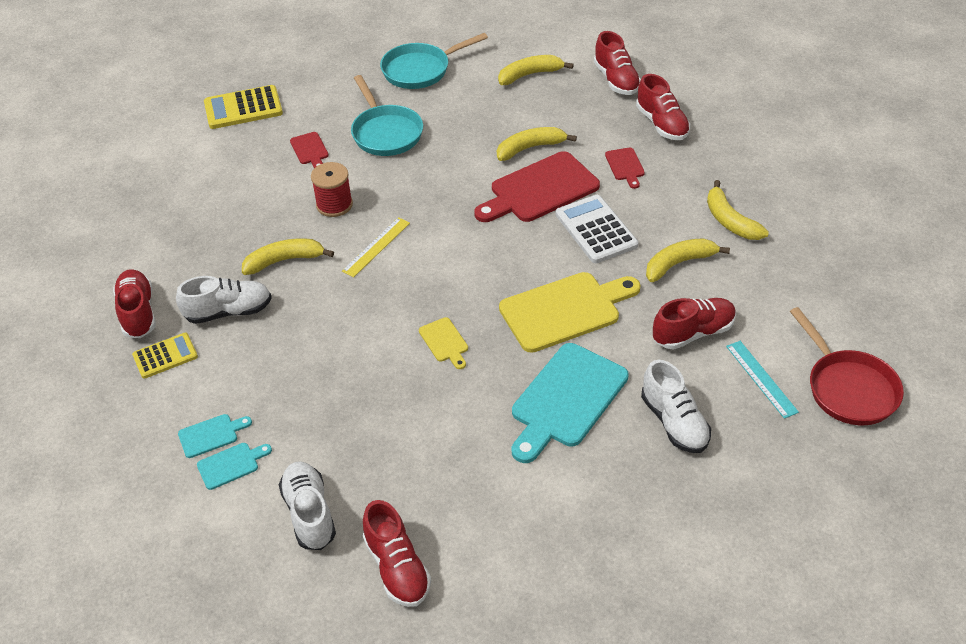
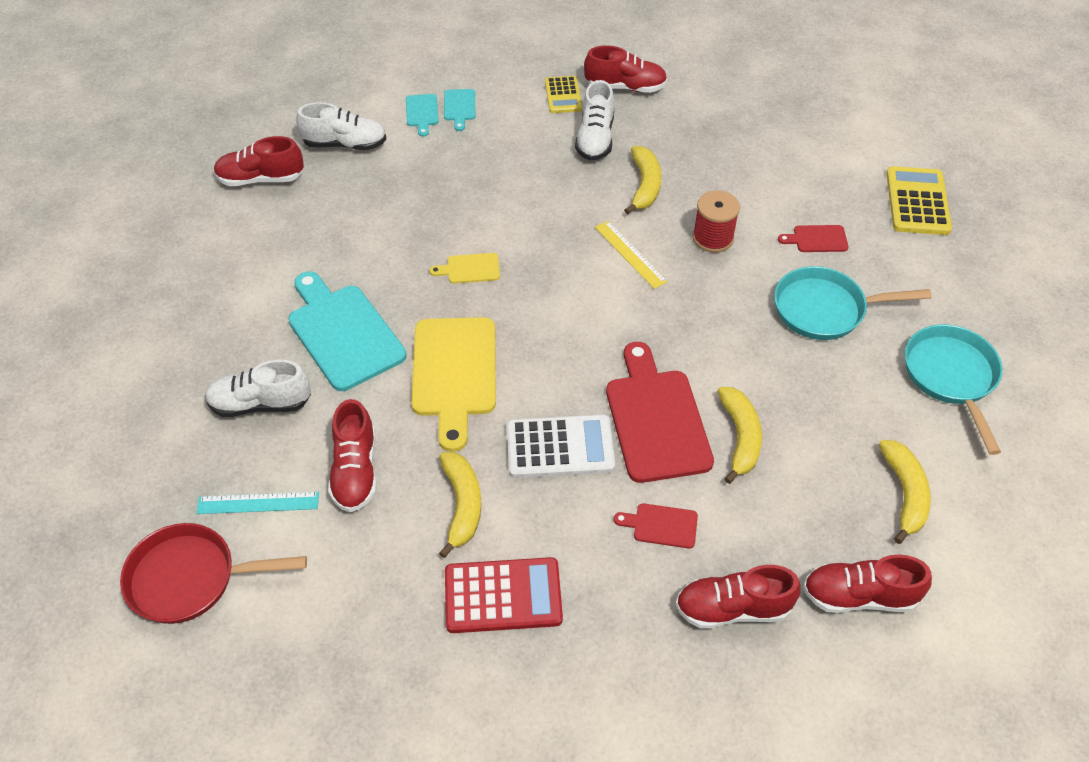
camera: 110 degrees right, 5 degrees up
(730, 221) = (503, 596): yellow banana -> red calculator

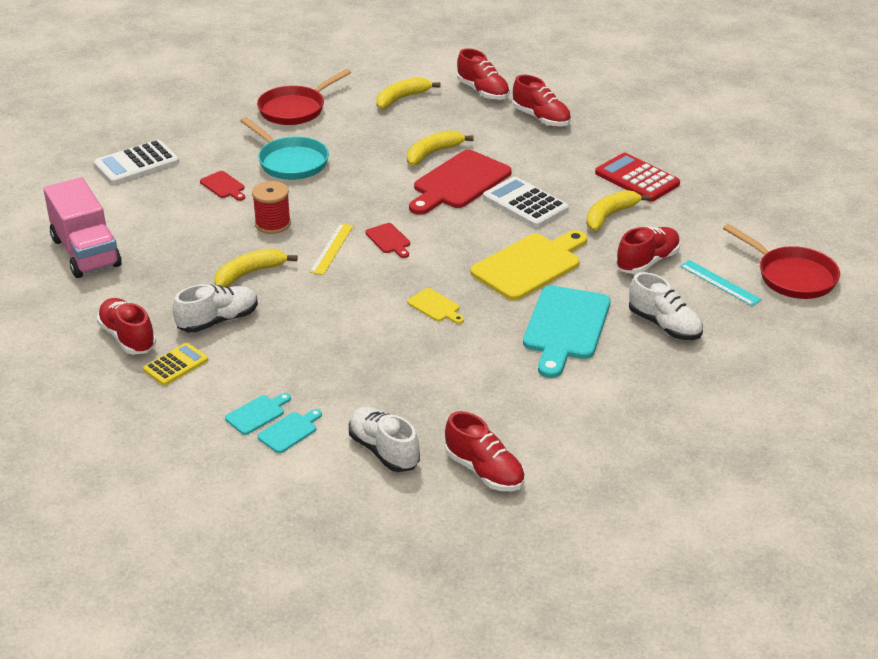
camera: 130 degrees left, 15 degrees down
(661, 525) = (525, 153): red cutting board -> red cutting board (389, 240)
(775, 112) = (86, 252): none -> pink truck
(917, 202) = (136, 163): yellow calculator -> white calculator
(951, 377) = (295, 109): turquoise pan -> red pan

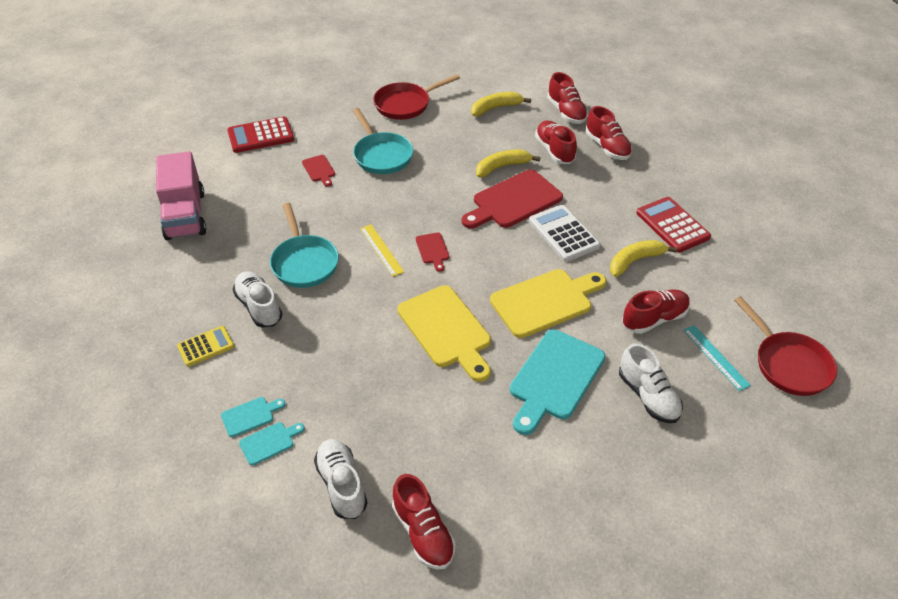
camera: 15 degrees right, 10 degrees up
(128, 337) = (180, 309): red shoe -> red shoe (554, 150)
(136, 163) = (261, 136): white calculator -> red calculator
(218, 321) = (259, 307): white shoe -> white shoe turned 105 degrees counterclockwise
(249, 273) = (304, 262): yellow banana -> turquoise pan
(273, 224) = (343, 215): red spool -> none
(331, 249) = (381, 250): yellow ruler -> yellow ruler turned 60 degrees counterclockwise
(435, 307) = (446, 330): yellow cutting board -> yellow cutting board, size x2.15

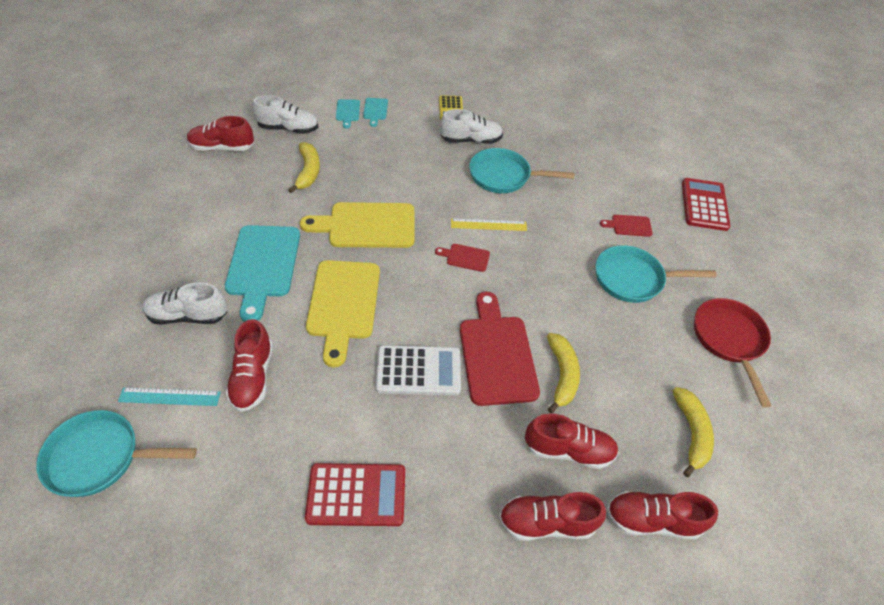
camera: 115 degrees right, 5 degrees up
(185, 215) = (602, 133): pink truck -> none
(554, 378) = (263, 265): turquoise cutting board -> turquoise cutting board turned 150 degrees counterclockwise
(635, 261) = (334, 412): yellow banana -> yellow banana (308, 171)
(788, 364) = (100, 457): red pan -> turquoise pan

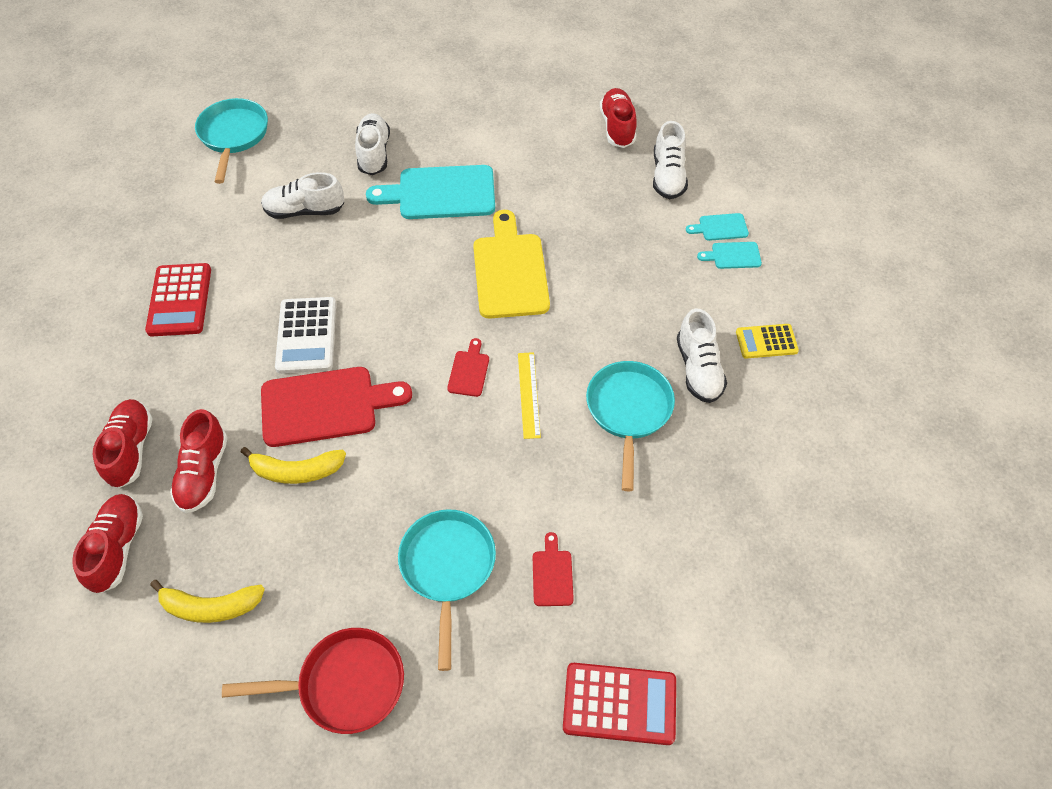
camera: 90 degrees right, 5 degrees up
(170, 396) = (286, 161): turquoise ruler -> none
(253, 376) = (305, 210): red shoe -> white shoe
(308, 171) = (592, 206): yellow banana -> none
(343, 304) = (392, 264): yellow cutting board -> none

